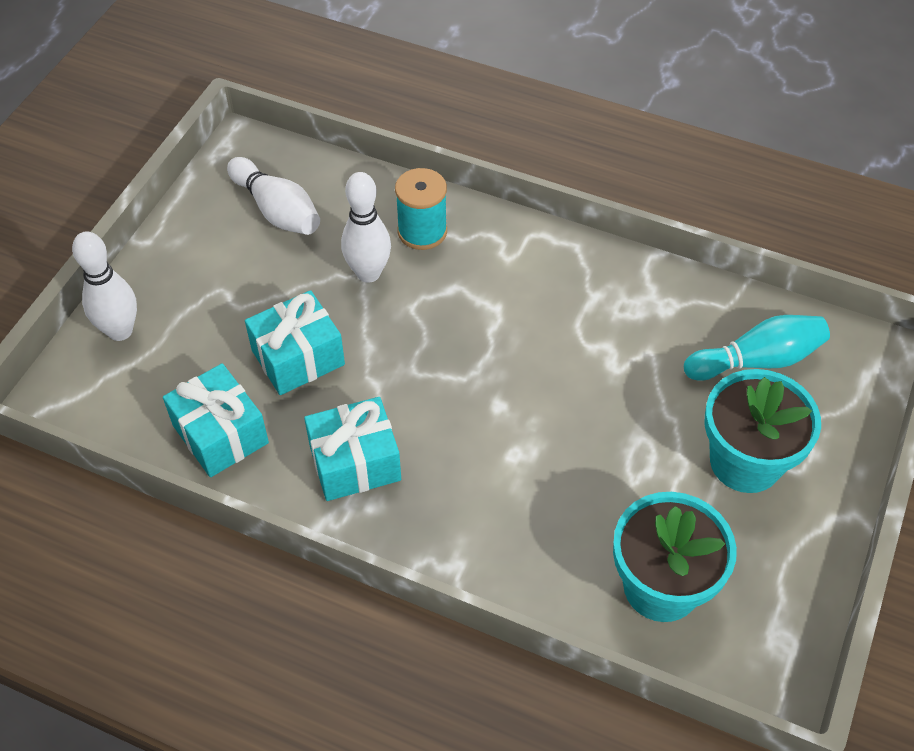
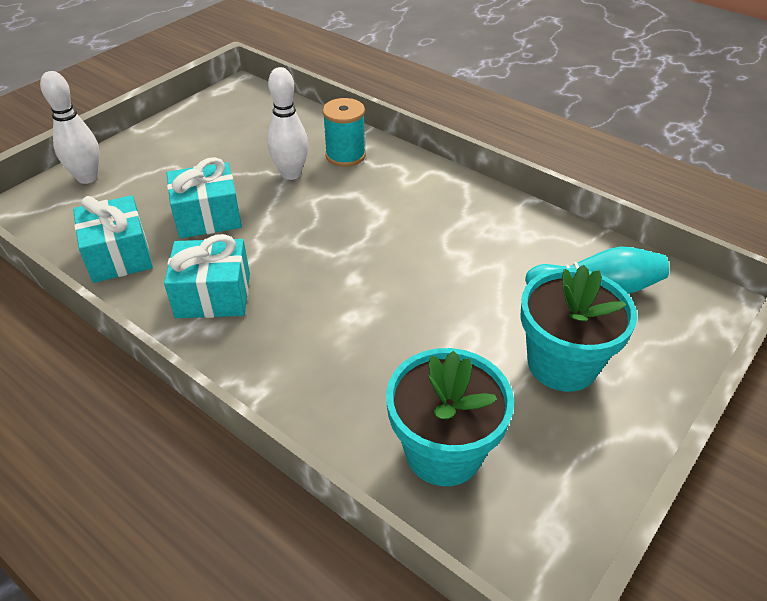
camera: 15 degrees right, 10 degrees down
(277, 210) = (243, 127): white bowling pin -> none

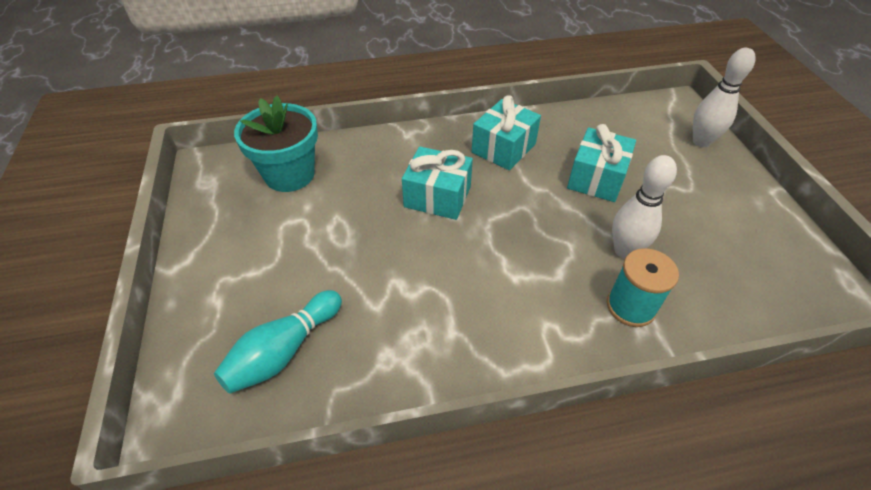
camera: 130 degrees right, 5 degrees up
(119, 255) = (583, 127): turquoise gift -> turquoise gift (437, 196)
(562, 364) = (264, 265): turquoise flower pot -> none

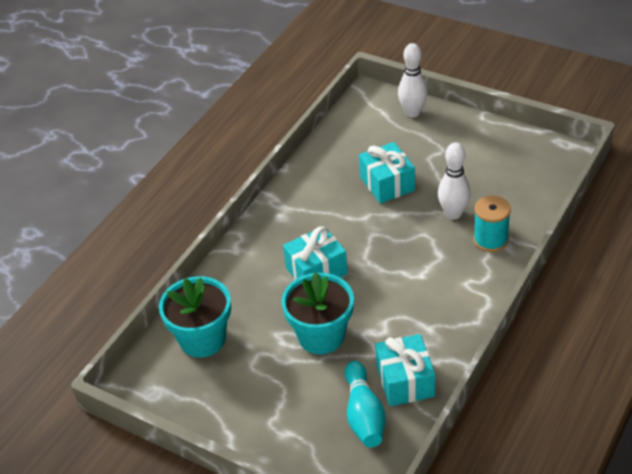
camera: 45 degrees left, 5 degrees down
(361, 249) = (321, 336): none -> turquoise flower pot
(503, 148) = (309, 209): turquoise gift -> turquoise gift (405, 381)

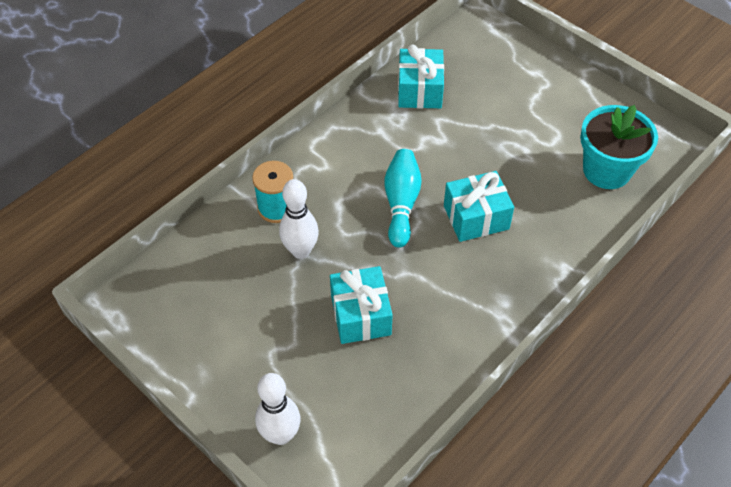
camera: 170 degrees left, 10 degrees up
(321, 336) = (486, 147): turquoise flower pot -> none
(364, 414) = (464, 72): turquoise bowling pin -> turquoise bowling pin (401, 204)

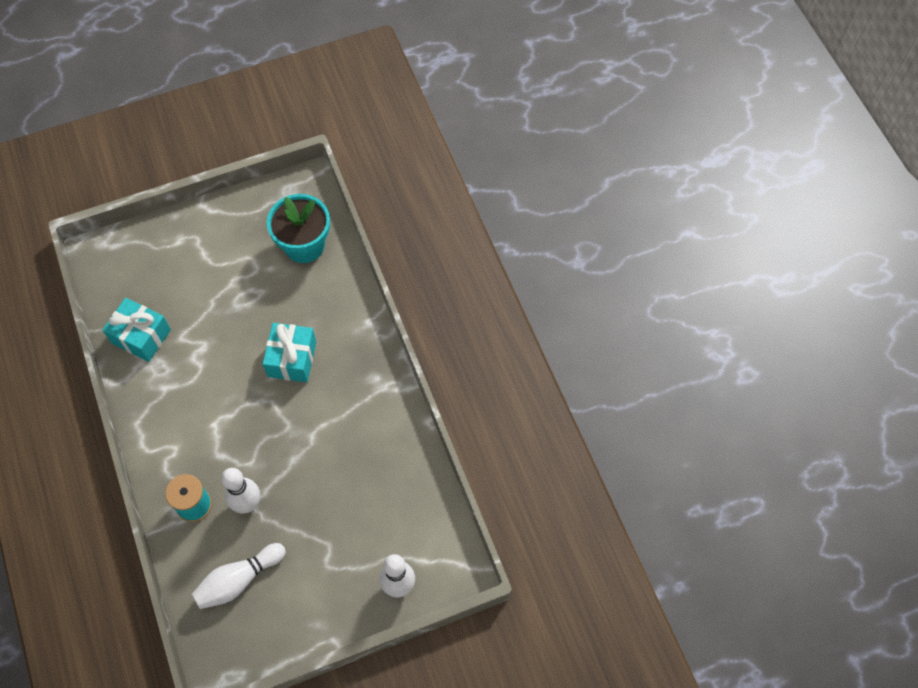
camera: 65 degrees left, 10 degrees up
(218, 280) = (239, 580): none -> white bowling pin
(361, 315) = (331, 484): turquoise gift -> none
(401, 204) = (247, 407): turquoise bowling pin -> none

